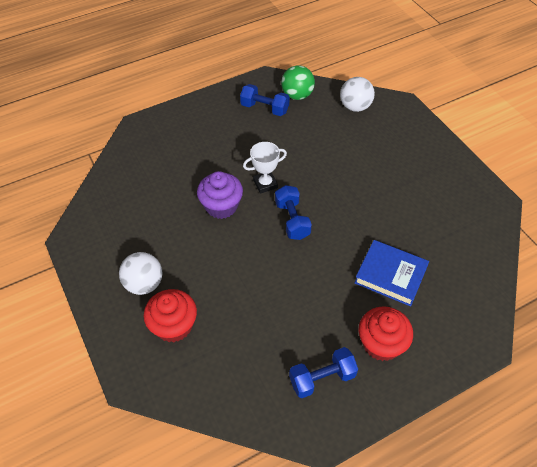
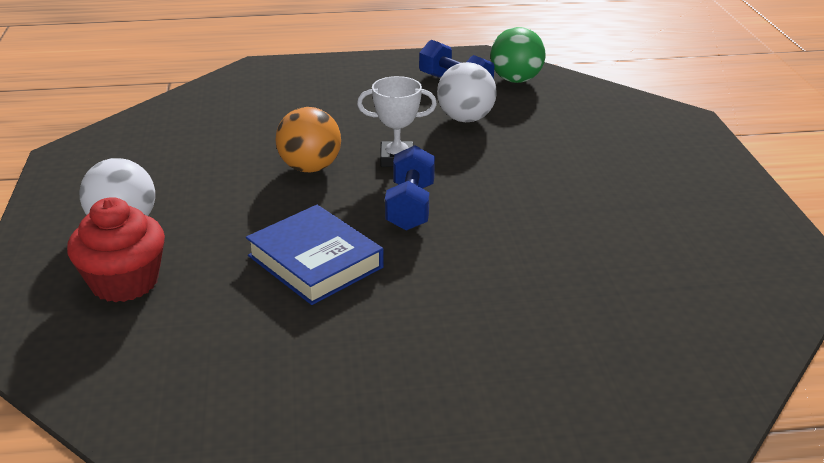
camera: 20 degrees right, 20 degrees down
(221, 206) = (310, 168): purple cupcake -> orange ball
(322, 378) = (315, 419): blue dumbbell -> none
(355, 107) = (602, 107): white ball -> white ball (465, 119)
(381, 343) = (460, 401): red cupcake -> none
(390, 275) = (538, 313): blue book -> blue book (315, 261)

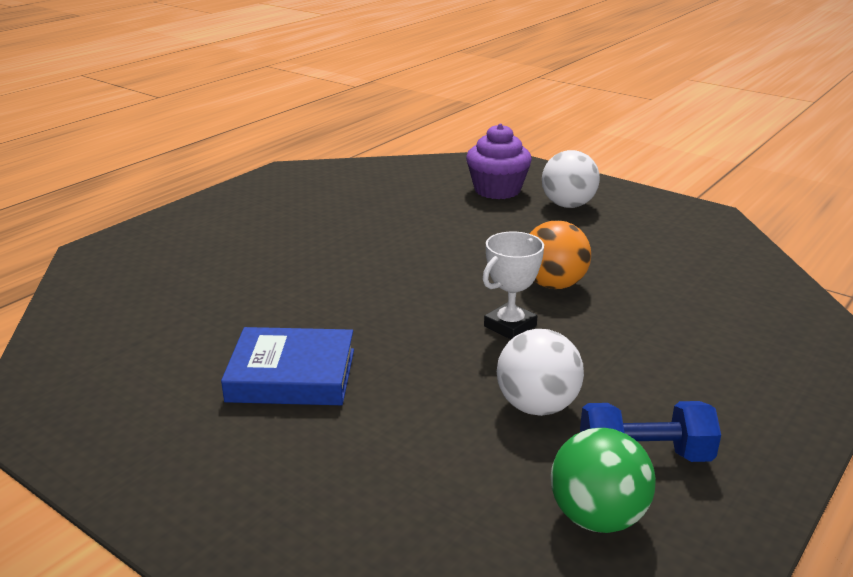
camera: 135 degrees right, 5 degrees down
(125, 282) = (497, 190): red cupcake -> purple cupcake
(315, 261) = (422, 239): blue book -> blue book (291, 375)
(410, 207) = (426, 295): blue dumbbell -> none

